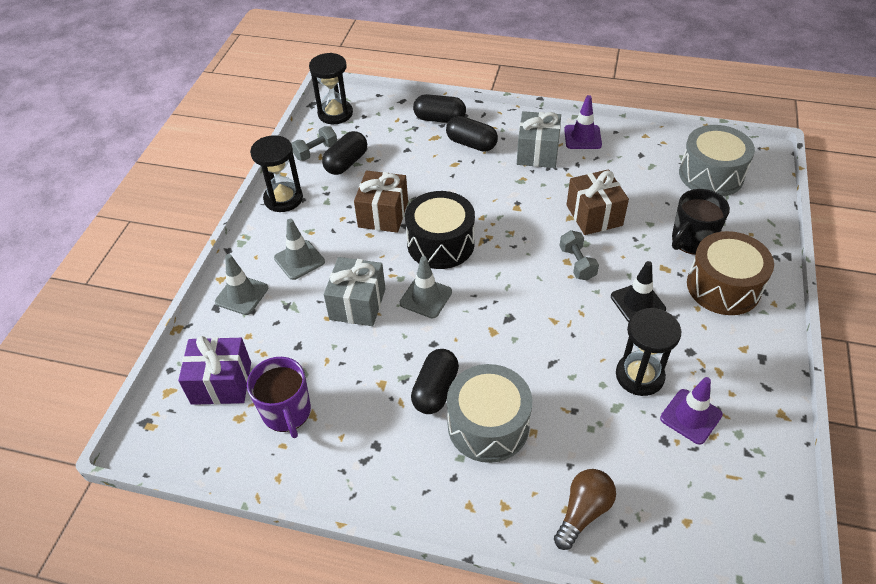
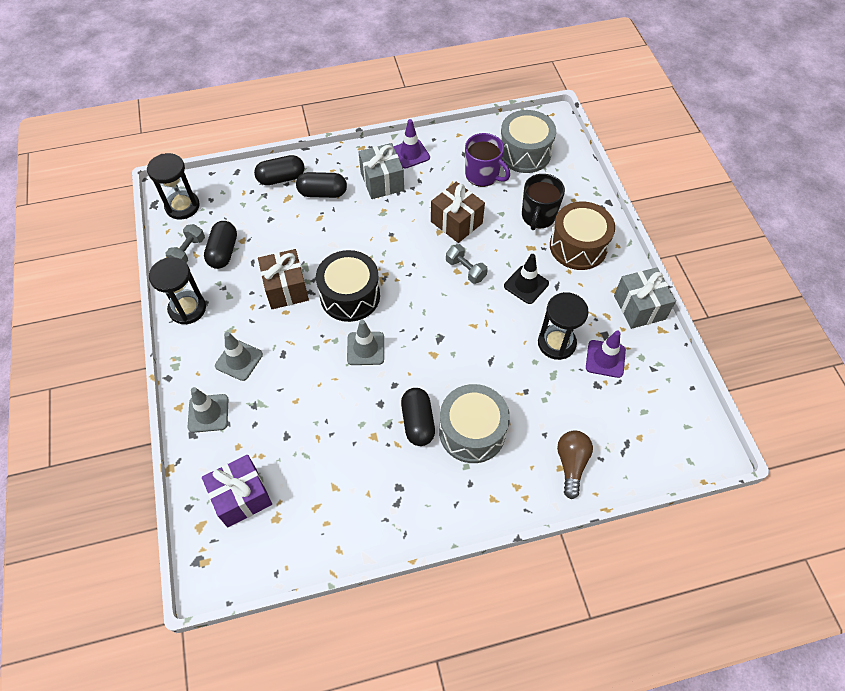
camera: 30 degrees left, 10 degrees up
(287, 412) = (312, 495): purple mug -> purple mug (482, 175)
(357, 304) = (313, 378): grey gift -> grey gift (639, 307)

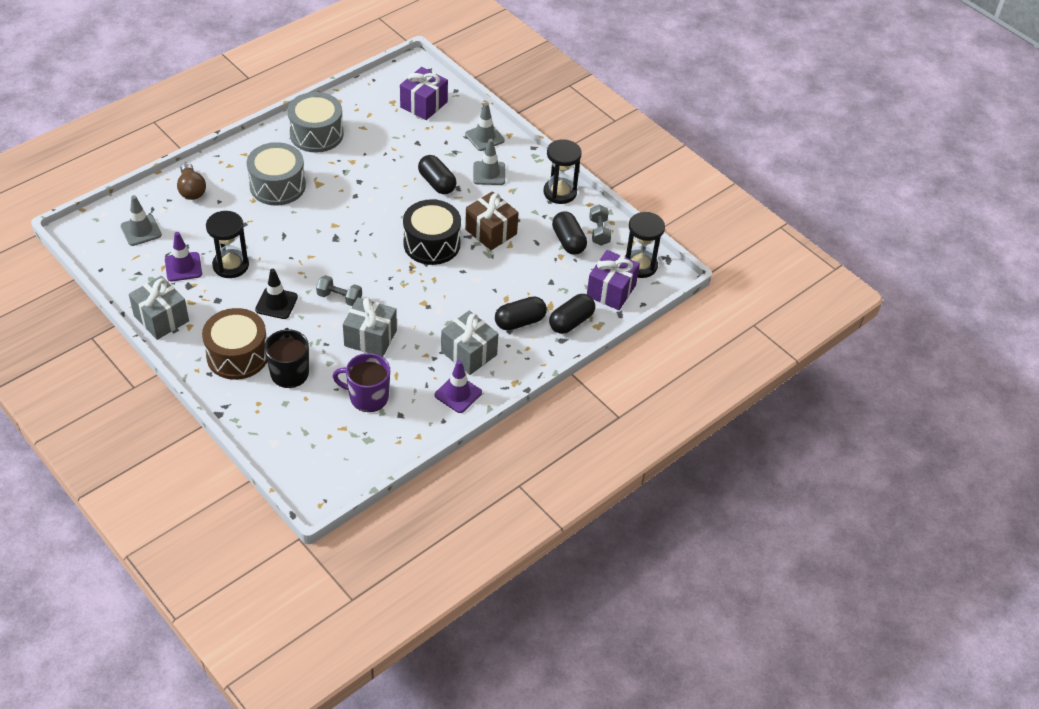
camera: 150 degrees right, 10 degrees down
(226, 193) = (611, 291): none -> purple gift
(365, 348) = (393, 211): grey traffic cone -> grey traffic cone (141, 230)
(418, 422) = (323, 179): black capsule -> black capsule (437, 183)
(456, 222) = (370, 338): brown gift -> grey gift
(524, 153) = (333, 439): grey drum -> grey drum (316, 134)

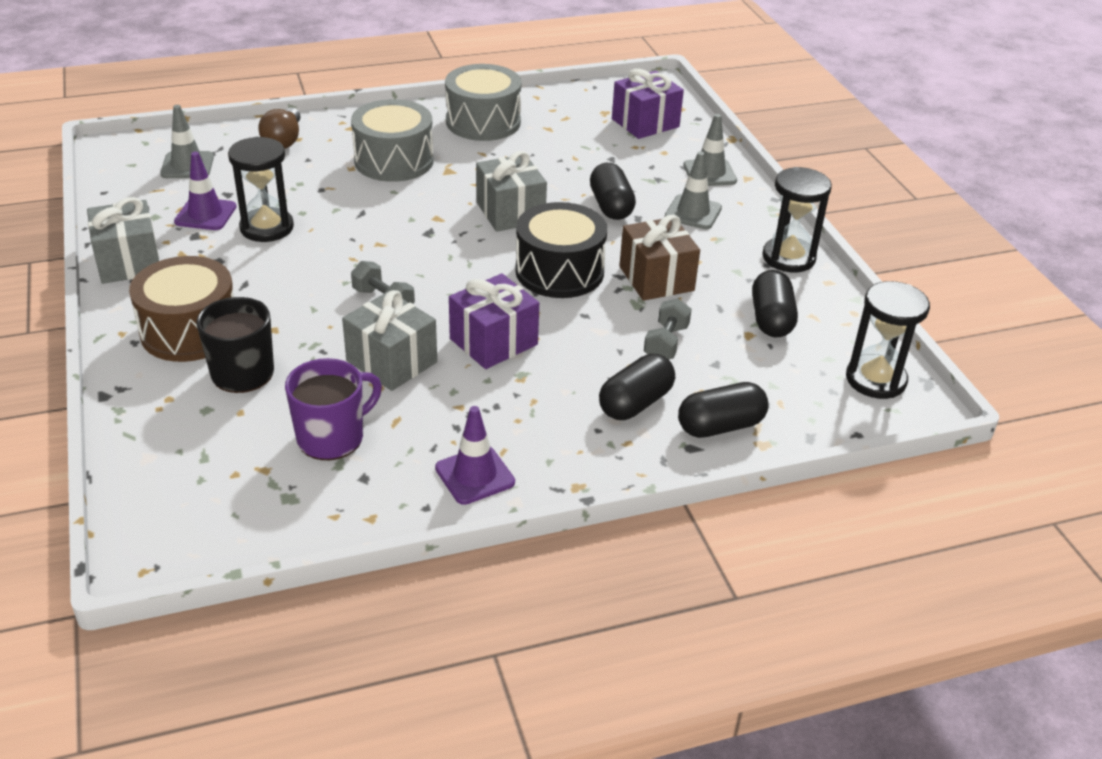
camera: 25 degrees right, 10 degrees down
(276, 303) = (292, 284): black traffic cone -> none
(368, 397) = (332, 437): purple mug -> purple mug turned 105 degrees clockwise
(469, 353) = (528, 423): grey gift -> grey gift (510, 212)
(520, 322) = (635, 403): black capsule -> black capsule turned 45 degrees counterclockwise
(599, 232) = (827, 319): grey dumbbell -> grey dumbbell (666, 343)
(611, 291) = (810, 401): purple gift -> purple gift (493, 341)

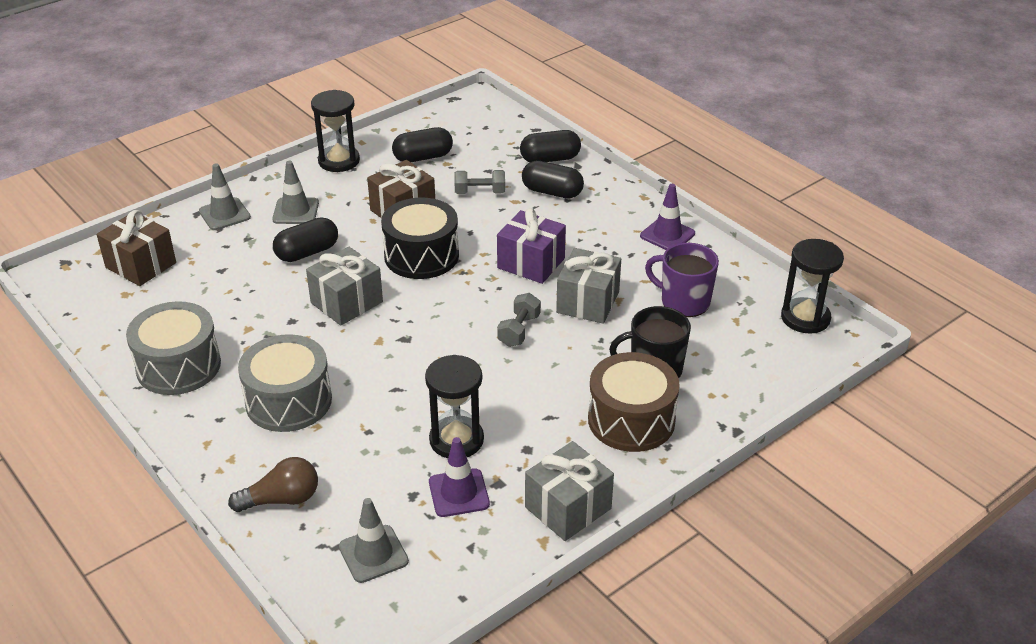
camera: 110 degrees left, 0 degrees up
(645, 123) = (141, 265): purple gift -> brown gift
(720, 426) = (550, 159): black capsule -> black capsule turned 60 degrees counterclockwise
(875, 379) = (463, 114): black hourglass -> black hourglass (805, 318)

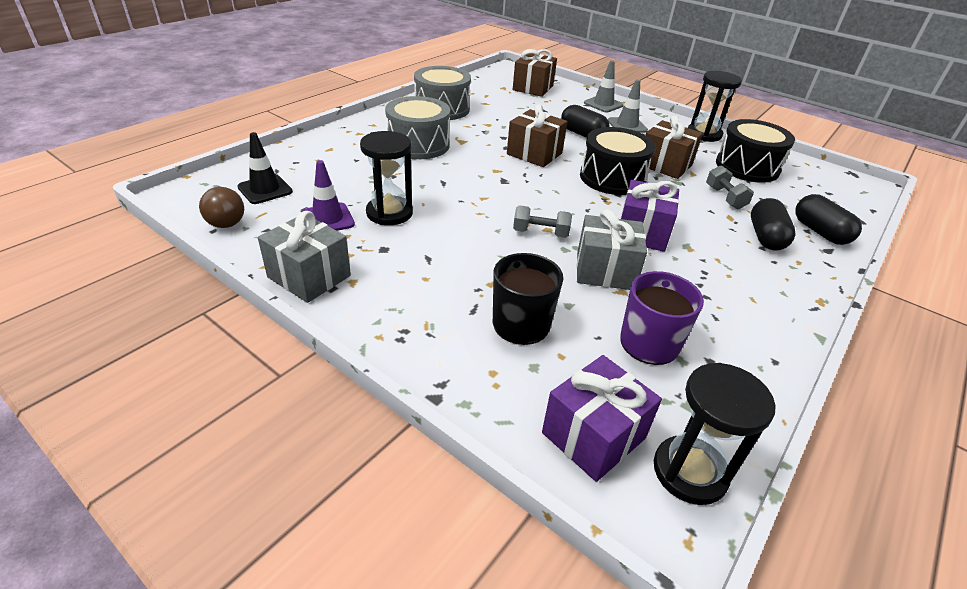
camera: 75 degrees right, 0 degrees up
(282, 499) = (321, 152): brown light bulb -> brown light bulb (224, 218)
(346, 302) = (534, 154): grey gift -> brown gift
(373, 554) = (265, 189): grey traffic cone -> black traffic cone
(423, 157) = (747, 167): black capsule -> black drum
(631, 420) = (435, 310): brown drum -> none
(667, 235) = (765, 323): purple traffic cone -> none
(775, 354) = (593, 435): none -> purple gift

